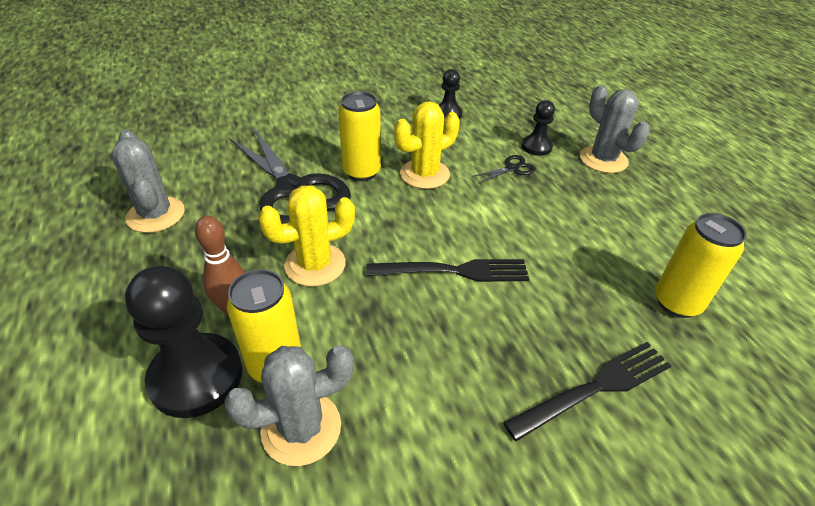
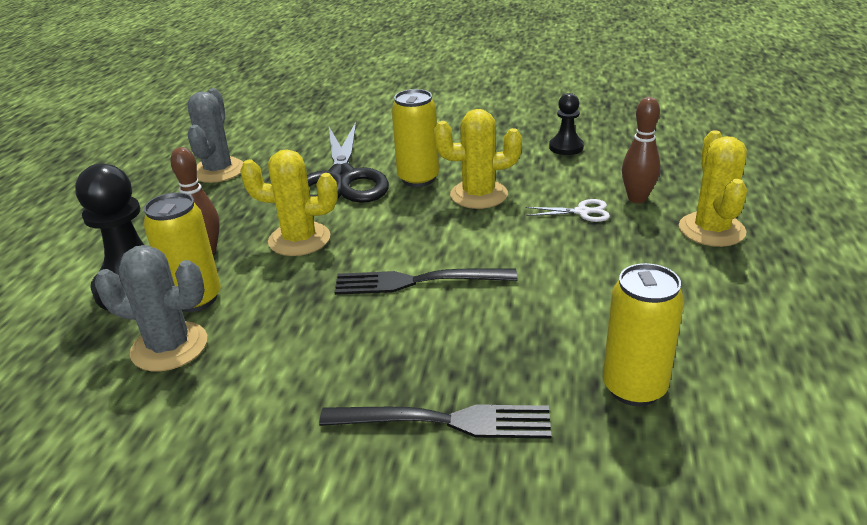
camera: 35 degrees right, 10 degrees down
(455, 271) = (416, 281): black fork -> black fork turned 150 degrees clockwise
(512, 168) = (582, 212): black scissors -> white scissors
(536, 147) = (637, 198): black pawn -> brown bowling pin
(603, 160) = (711, 230): grey cactus -> yellow cactus

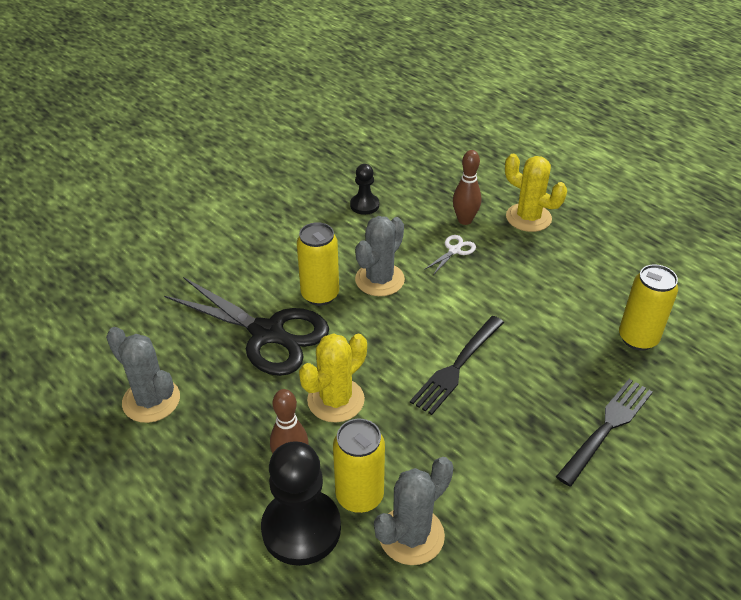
camera: 55 degrees left, 10 degrees up
(479, 195) = (379, 280): yellow cactus -> grey cactus

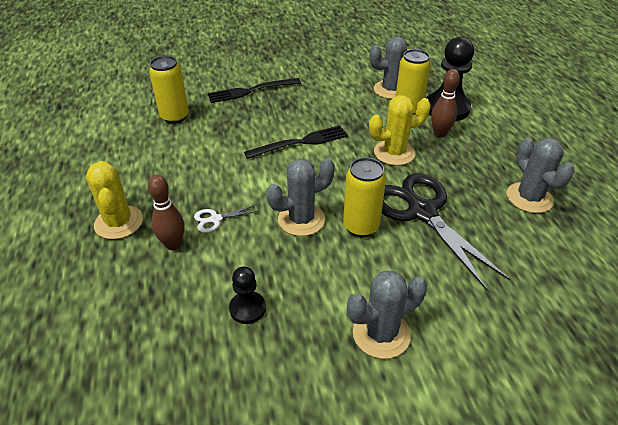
camera: 150 degrees left, 0 degrees up
(258, 226) = (381, 333): none -> grey cactus

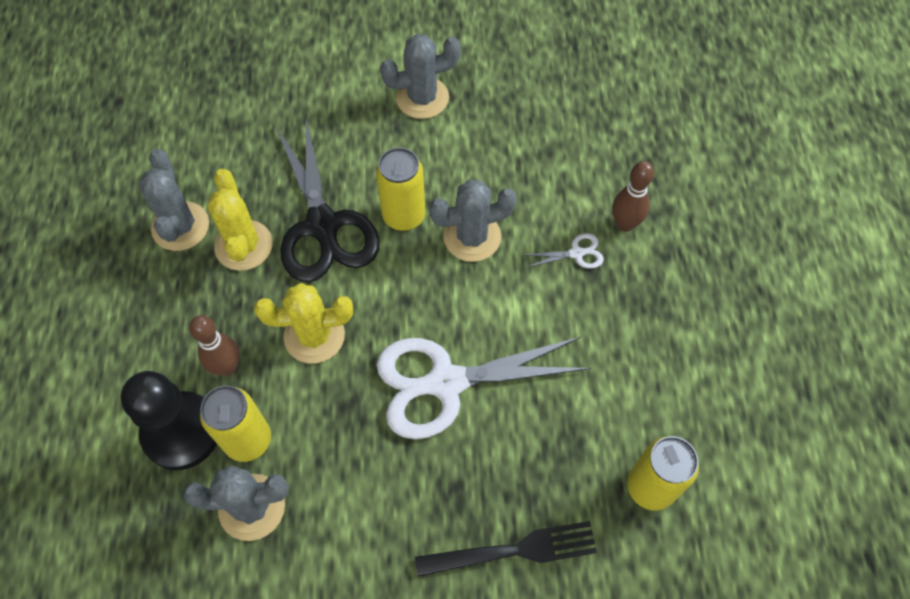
camera: 170 degrees left, 20 degrees up
(119, 222) = (695, 266): yellow cactus -> yellow cactus (244, 245)
(247, 308) = (543, 138): black pawn -> none
(301, 142) = (446, 382): black fork -> white scissors

